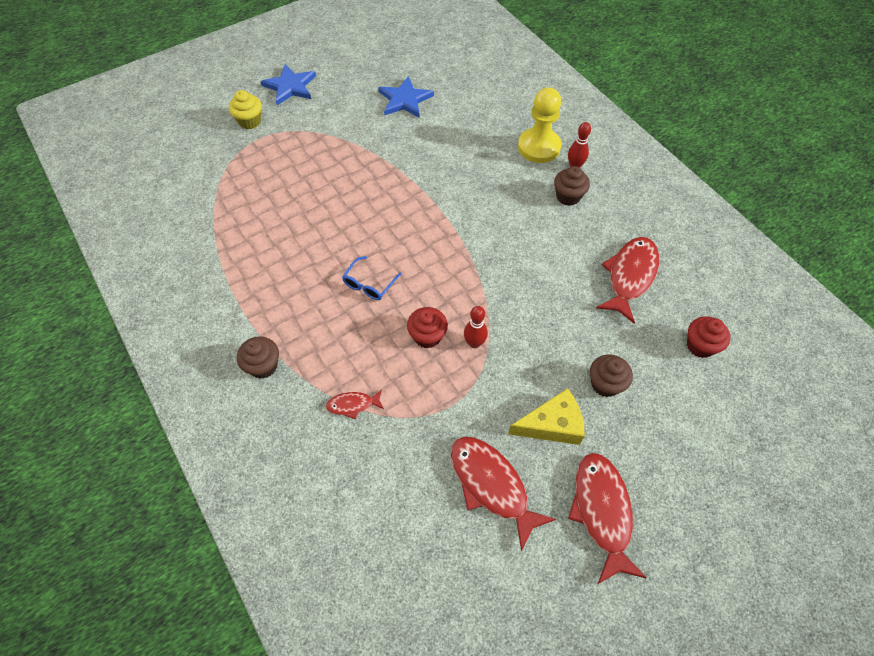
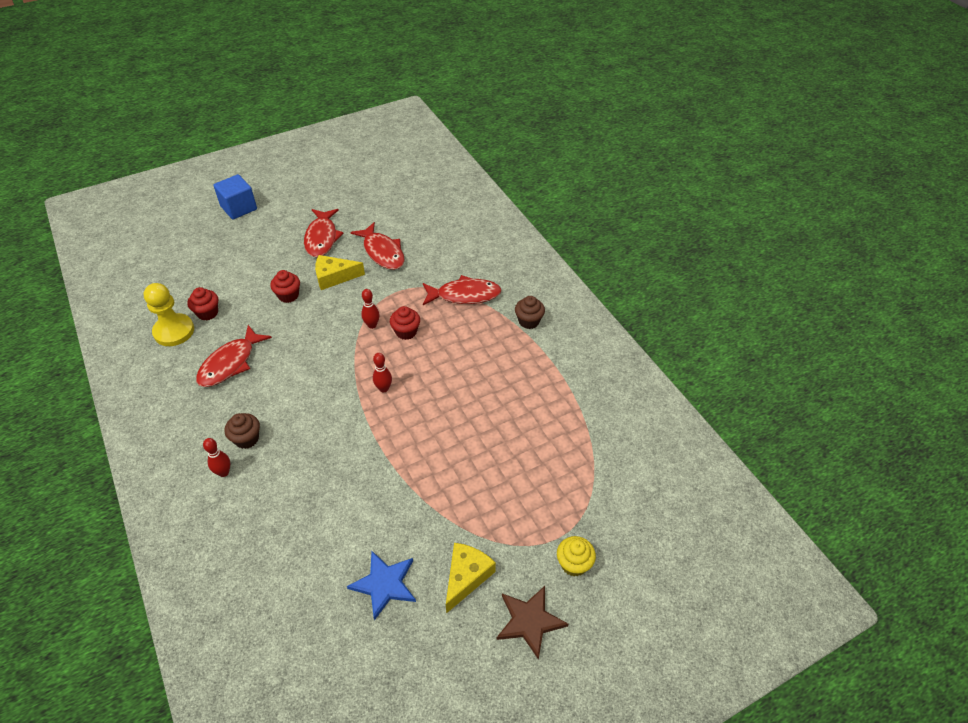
camera: 175 degrees left, 10 degrees down
(290, 86) = (529, 621): blue star -> brown star
(339, 108) = (466, 577): none -> yellow cheese
(353, 405) = (465, 295): red fish -> red fish, size x2.01
(369, 284) = (447, 372): blue glasses -> none
(440, 259) = (384, 388): none -> red bowling pin
(539, 147) = (250, 500): yellow pawn -> yellow pawn (174, 331)
(605, 384) = (288, 295): brown cupcake -> red cupcake
(785, 582) = (239, 208): none -> blue cube

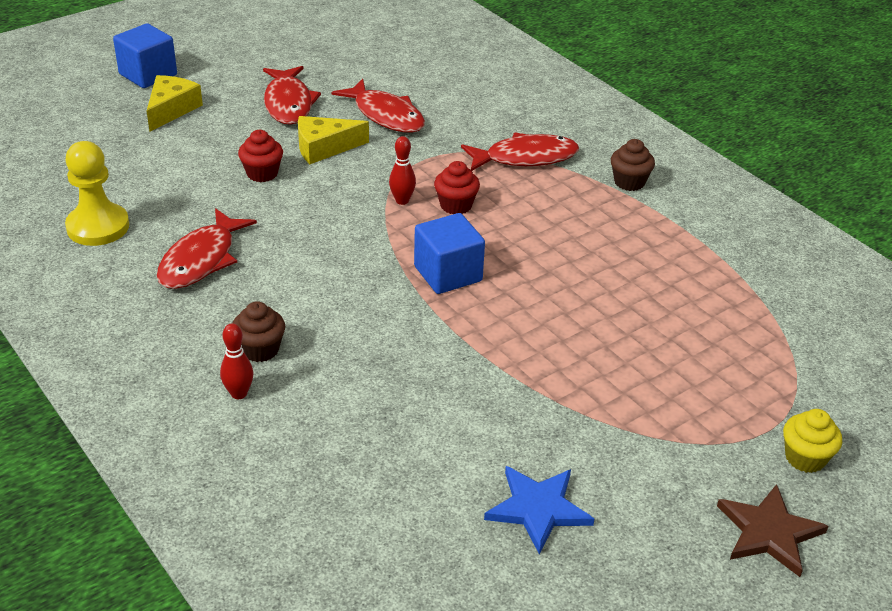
camera: 10 degrees left, 10 degrees down
(207, 313) = (143, 201): red cupcake -> none
(384, 388) = (448, 274): red bowling pin -> blue cube
(466, 577) = (656, 488): yellow cheese -> yellow cheese (171, 109)

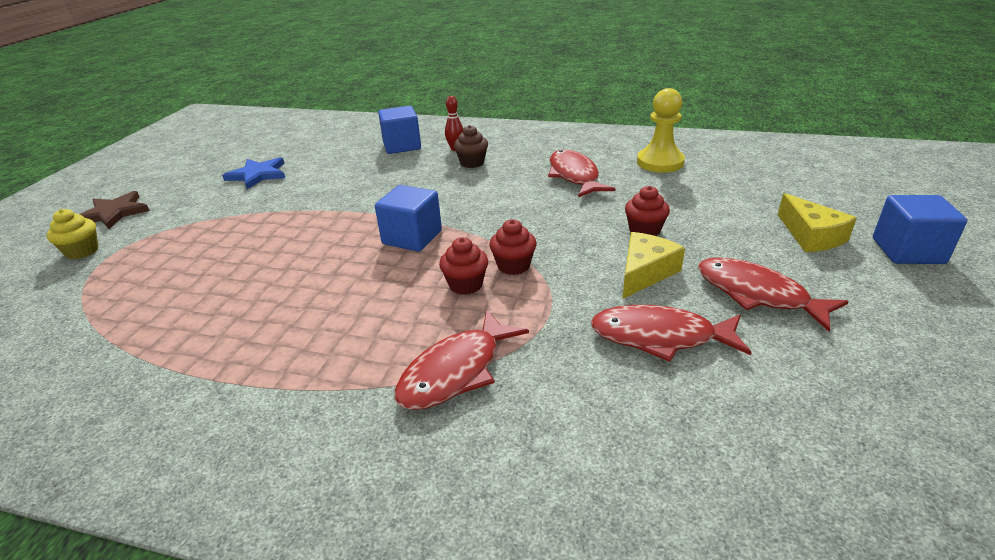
camera: 145 degrees right, 5 degrees down
(291, 452) = (402, 146): none -> blue cube
(402, 201) = (513, 266): red bowling pin -> red cupcake
(629, 182) = (308, 408): brown cupcake -> none

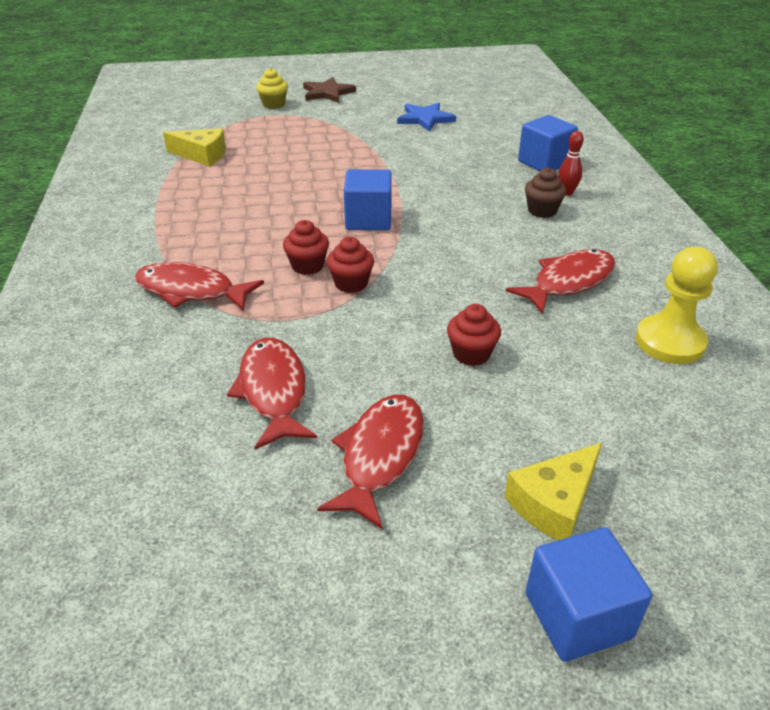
camera: 65 degrees right, 5 degrees up
(645, 272) = (382, 366): yellow cheese -> yellow cheese (202, 155)

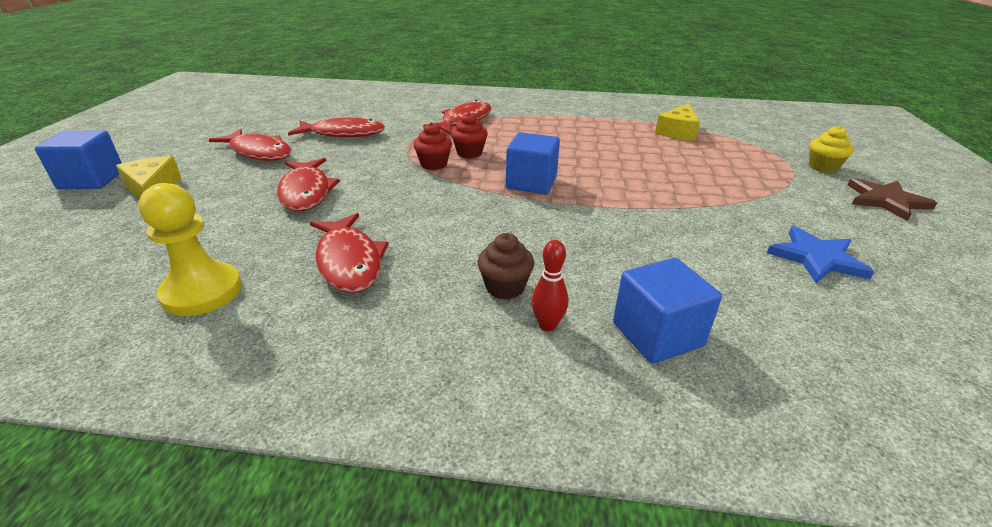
camera: 105 degrees right, 5 degrees down
(471, 354) = (306, 192): red cupcake -> red fish

